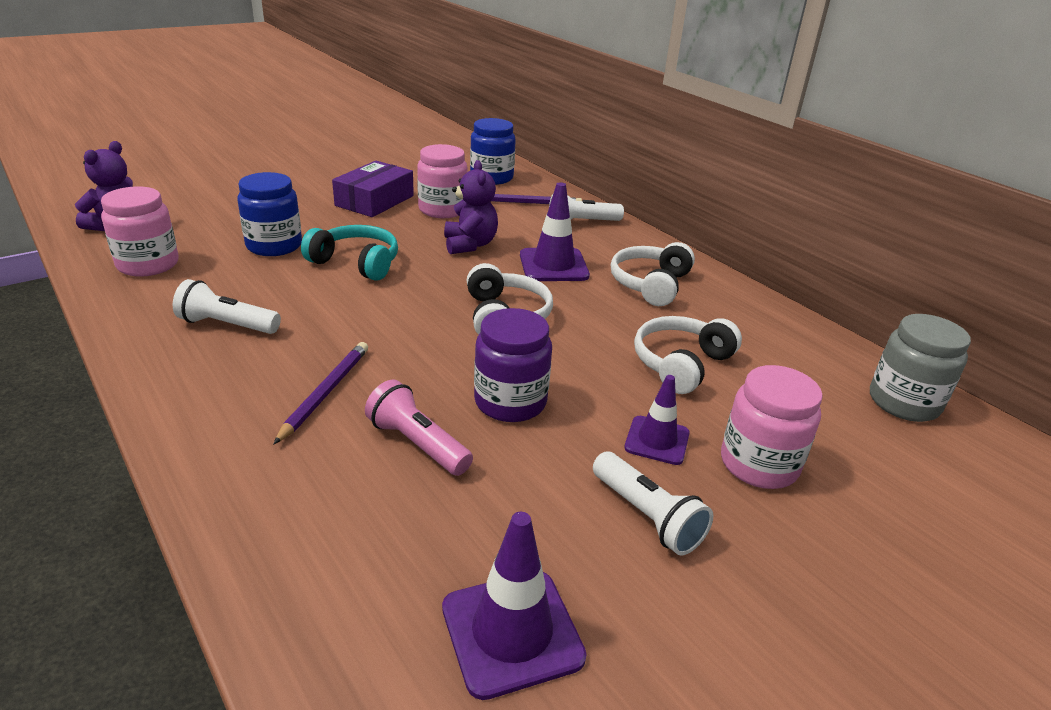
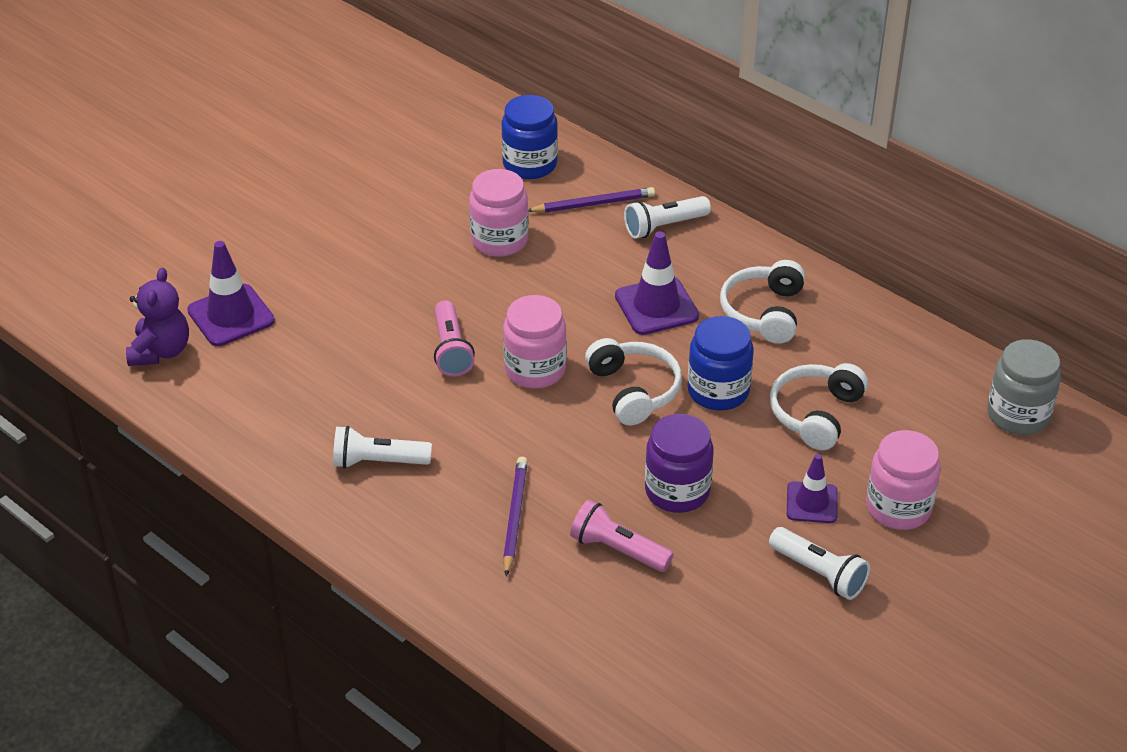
camera: 10 degrees left, 10 degrees up
(148, 264) = (241, 401): pink jar -> pink jar (535, 369)
(274, 246) = (350, 343): blue jar -> blue jar (718, 391)
(356, 263) = (451, 350): turquoise headphones -> pink flashlight
(375, 201) = (415, 242): purple box -> none
(470, 245) = (556, 293): purple teddy bear -> none
(512, 632) = (748, 677): purple traffic cone -> purple traffic cone (231, 316)

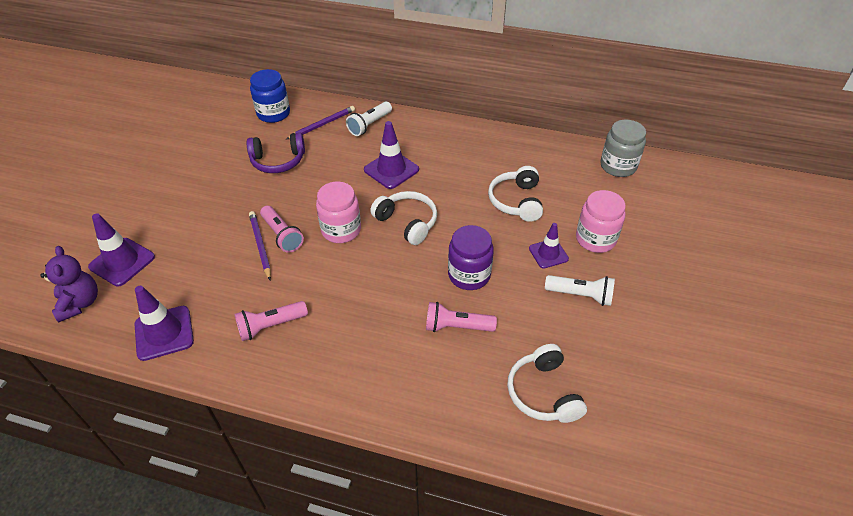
camera: 25 degrees left, 5 degrees up
(245, 423) = (164, 333): none -> purple traffic cone
(378, 462) = (271, 326): white flashlight -> pink flashlight
(499, 240) = (278, 161): pink jar -> purple headphones
(515, 517) = (380, 330): purple pencil -> purple pencil (260, 246)
(718, 391) = (455, 206): blue jar -> none
(764, 312) = (452, 154): white headphones -> white headphones (543, 392)

